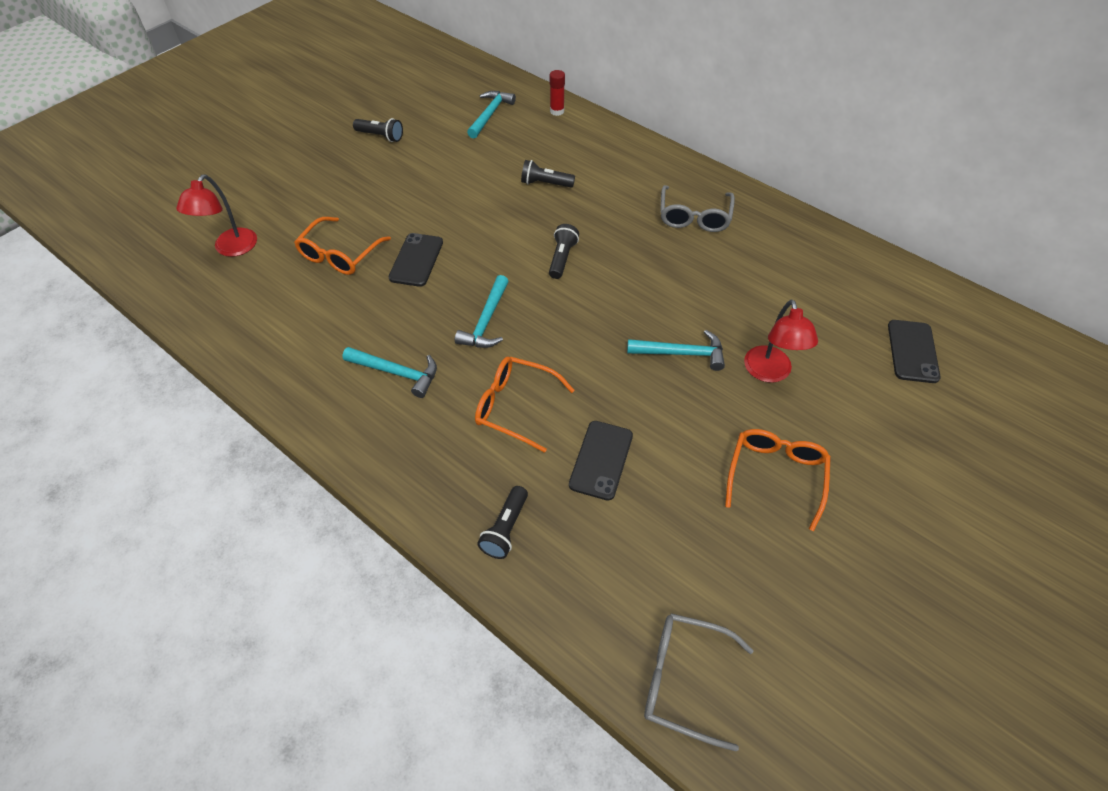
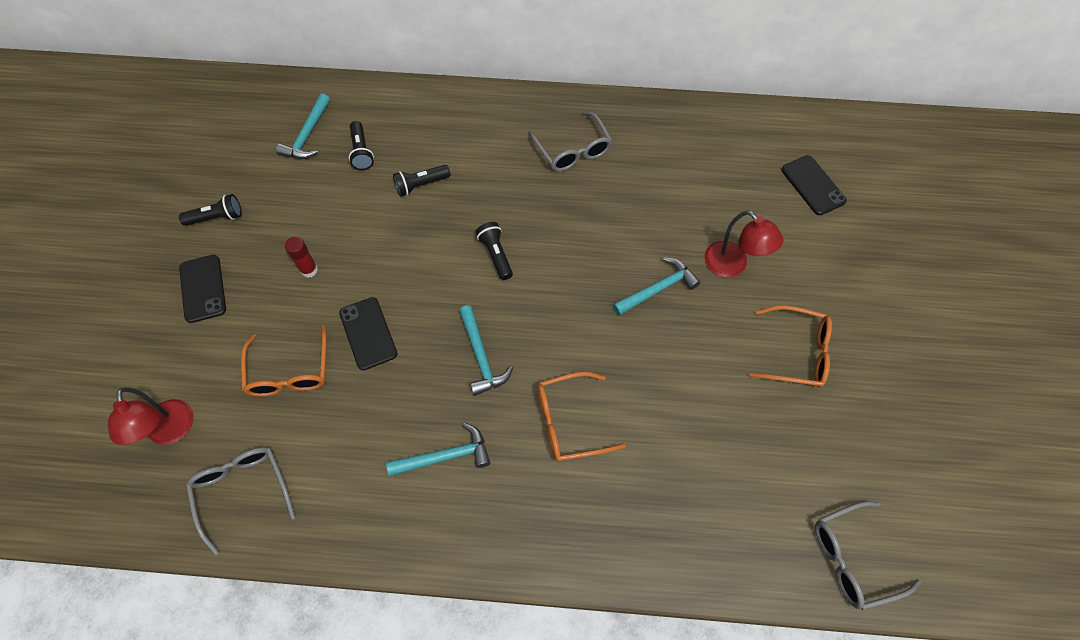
camera: 35 degrees left, 10 degrees up
(240, 311) = (243, 491): none -> grey glasses
(490, 114) = (307, 135): turquoise hammer -> turquoise hammer turned 150 degrees counterclockwise
(505, 529) = (646, 533): black flashlight -> black flashlight (361, 152)
(557, 111) = (369, 99): red glue stick -> red glue stick (309, 270)
(601, 460) = (670, 424): black phone -> black phone (203, 288)
(775, 475) = (796, 352): orange glasses -> orange glasses turned 120 degrees clockwise

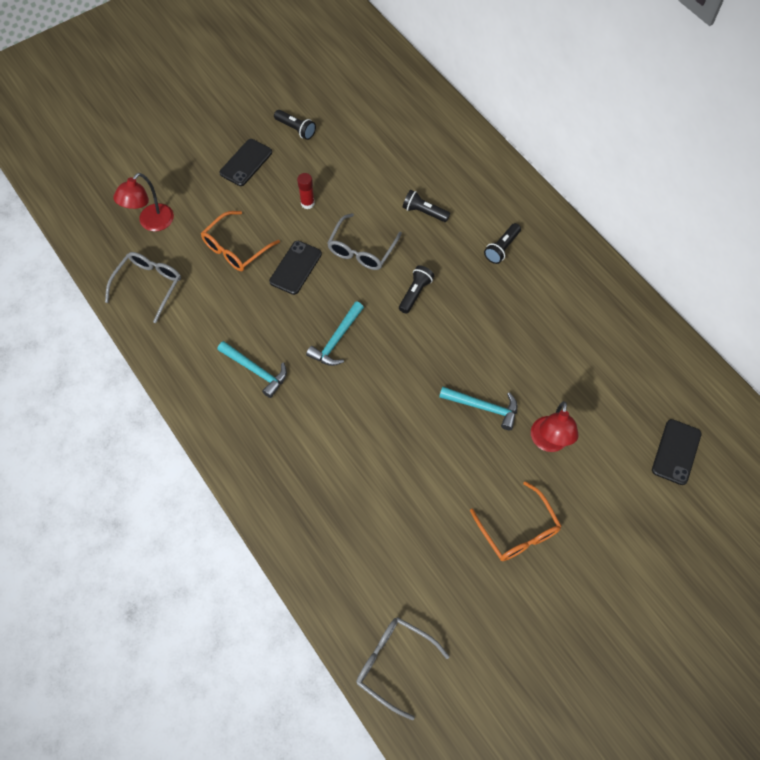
camera: 50 degrees right, 0 degrees up
(307, 135) = (397, 124): turquoise hammer -> none
(361, 152) = (415, 161): black flashlight -> black flashlight (502, 248)
(569, 422) = (338, 422): orange glasses -> none
(572, 150) = (542, 276): grey glasses -> grey glasses (361, 250)

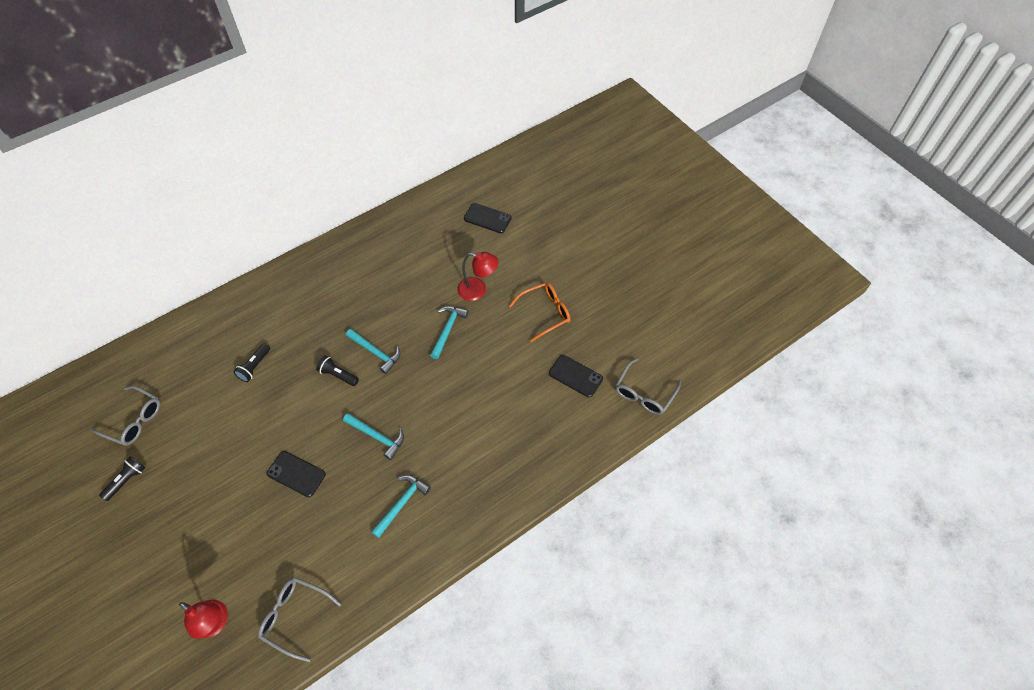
camera: 90 degrees left, 5 degrees down
(235, 248) = (264, 531): orange glasses -> none
(246, 163) = (158, 528): black phone -> black phone (575, 376)
(307, 203) = (223, 466): red glue stick -> none
(361, 250) = (286, 417): grey glasses -> grey glasses (134, 420)
(446, 329) = (376, 352): none -> turquoise hammer
(502, 248) = (303, 310): black flashlight -> none

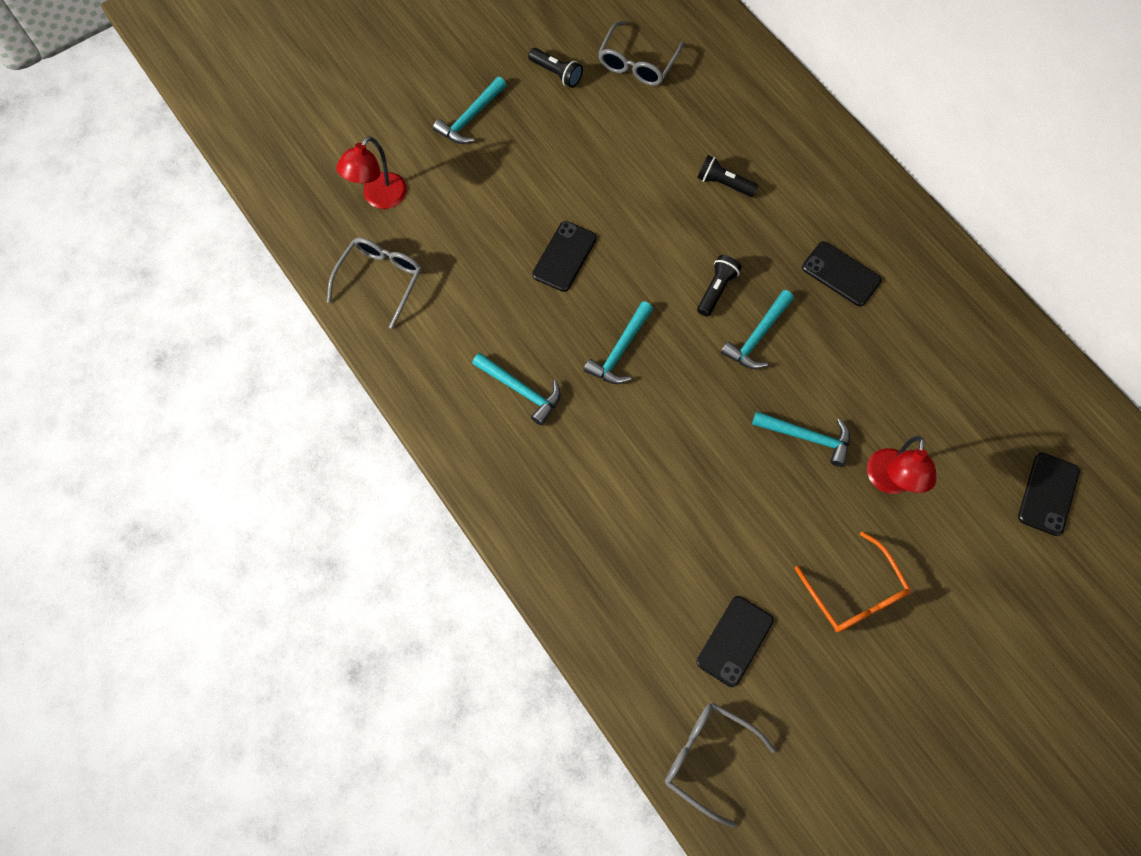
camera: 90 degrees right, 10 degrees up
(152, 548) = (470, 118): none -> turquoise hammer
(336, 303) = (841, 274): none -> black phone

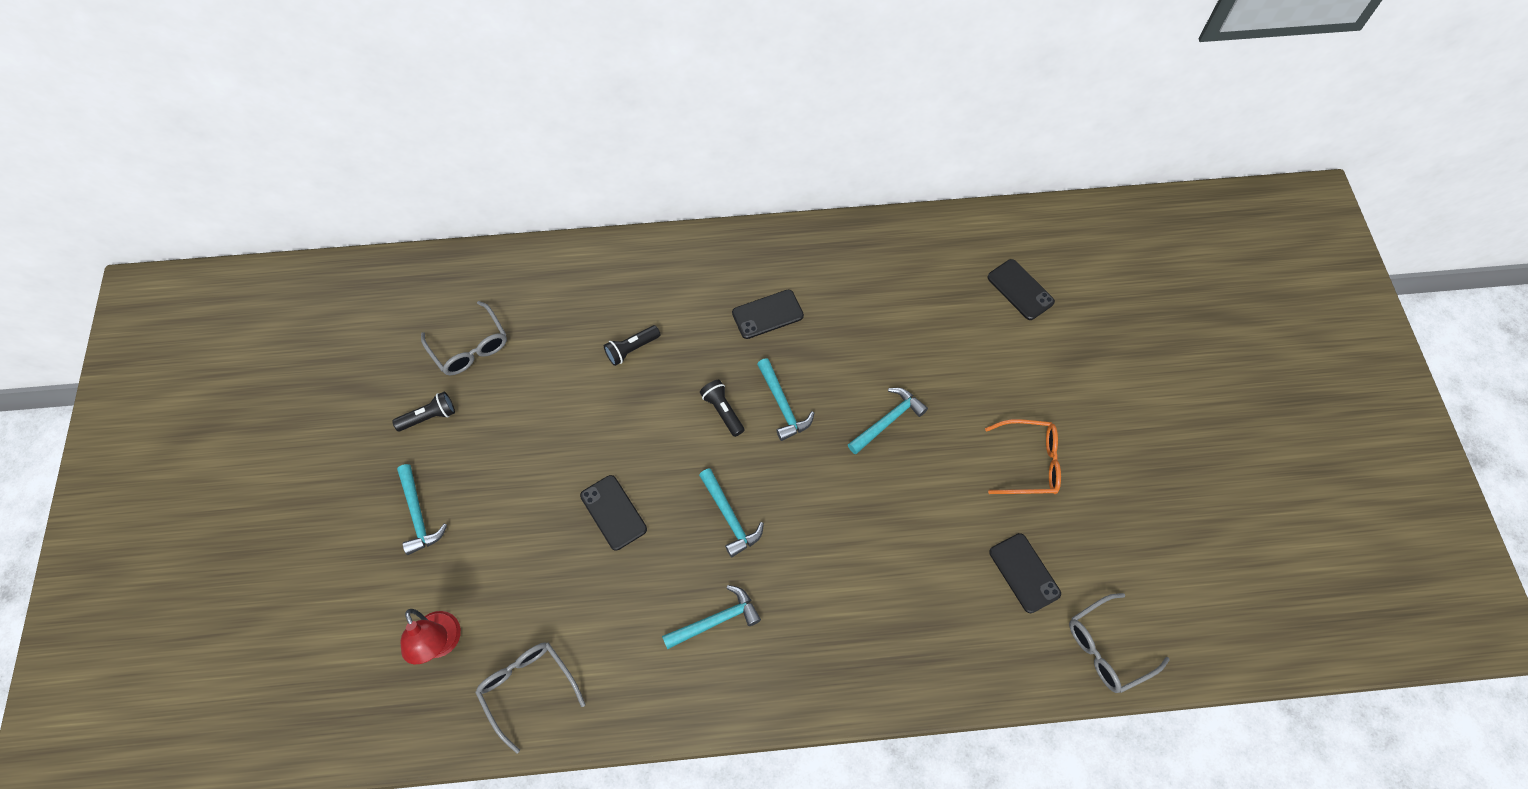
camera: 60 degrees left, 5 degrees down
(889, 482) = (955, 385): red lamp -> none

